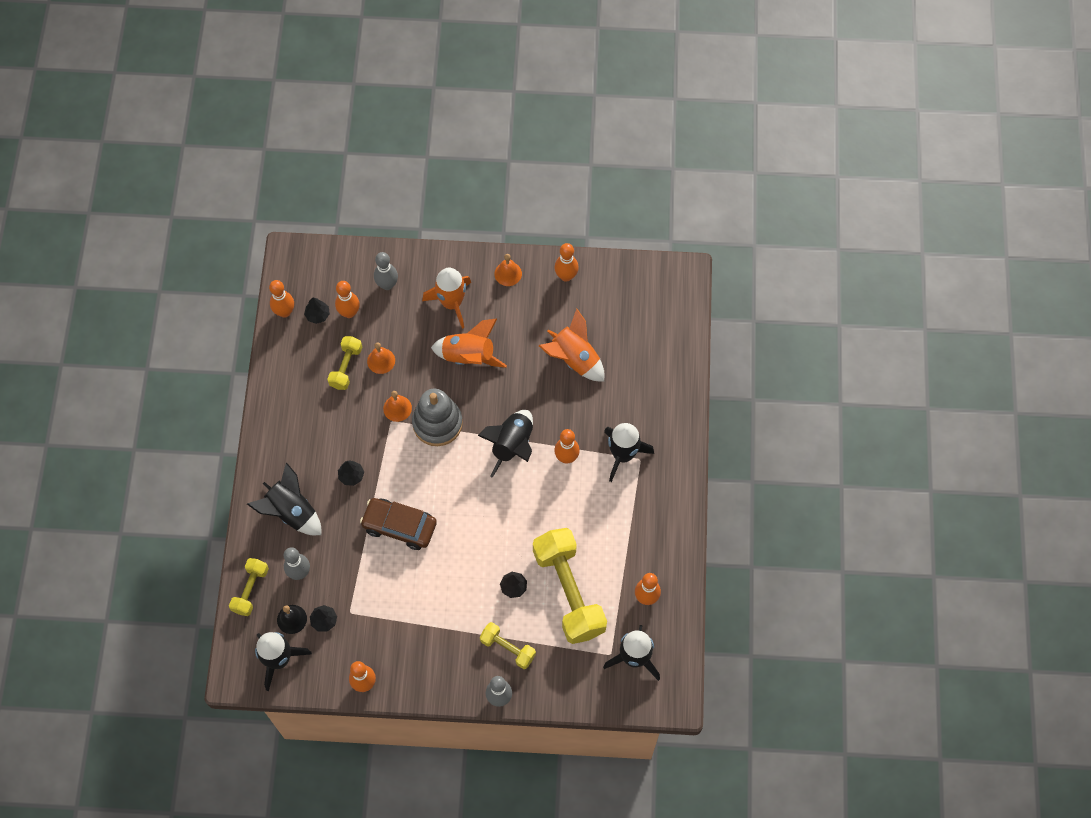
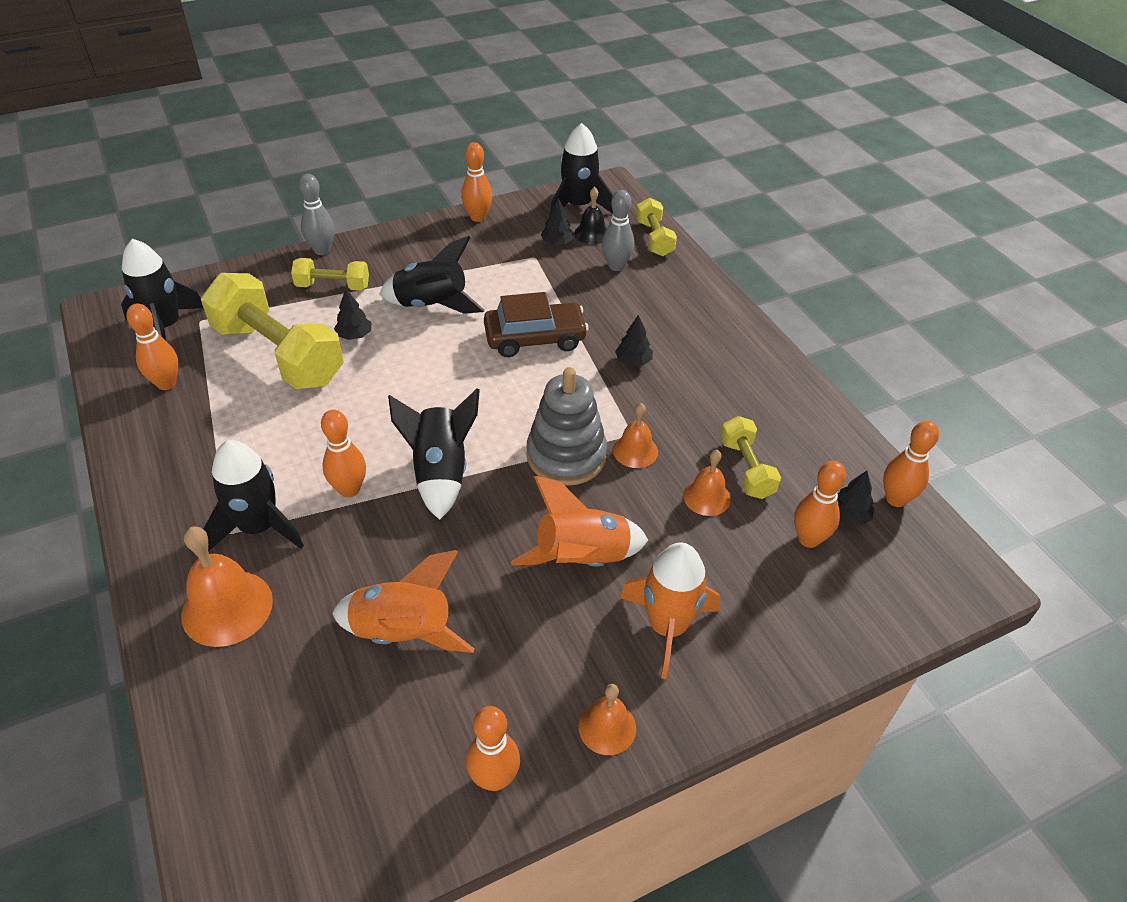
camera: 150 degrees right, 20 degrees down
(291, 512) = (672, 307): black rocket -> black rocket (432, 305)
(387, 285) = (791, 606): grey bowling pin -> none
(652, 412) = (227, 607): none -> orange bell

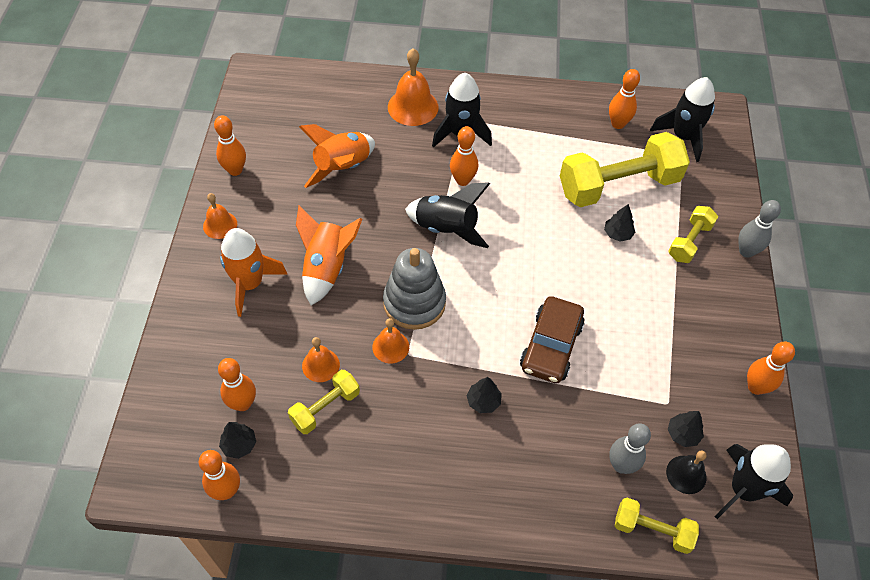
camera: 120 degrees right, 10 degrees up
(432, 305) = (632, 296): black rocket -> none
(746, 469) = (325, 408): yellow dumbbell -> yellow dumbbell turned 60 degrees counterclockwise

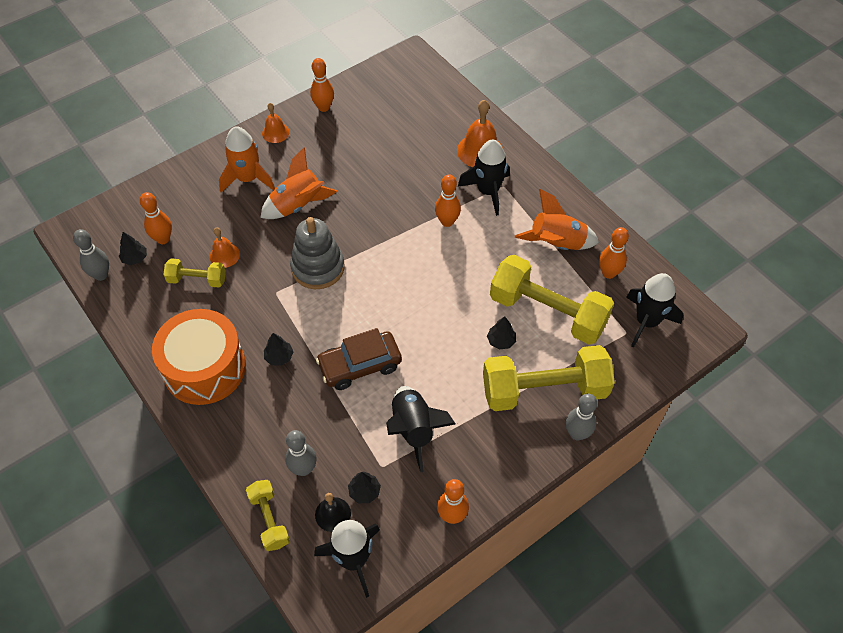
camera: 50 degrees right, 0 degrees up
(226, 491) = (101, 275): orange bowling pin -> grey bowling pin
(343, 168) = (385, 154): orange rocket -> orange rocket (556, 244)
(390, 347) = (272, 280): orange bell -> none
(437, 472) = (204, 368): none -> orange drum
(446, 228) = (396, 242): black rocket -> black rocket (414, 429)
(689, 242) = (544, 390): yellow dumbbell -> yellow dumbbell, size x1.98

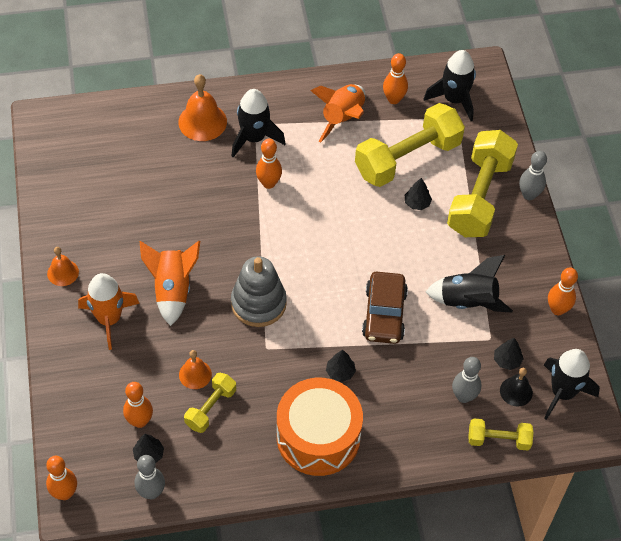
camera: 65 degrees left, 0 degrees up
(324, 107) = (58, 218): orange bowling pin -> orange bowling pin (65, 493)

